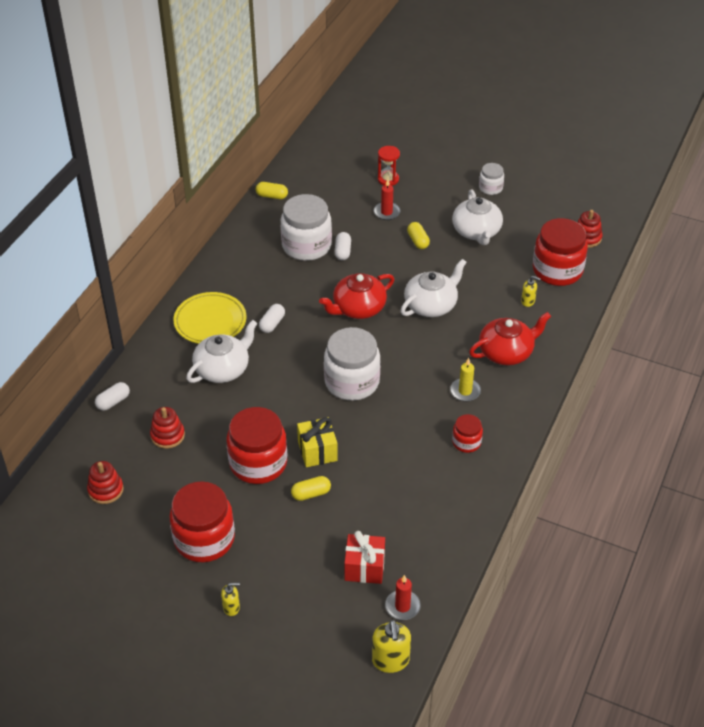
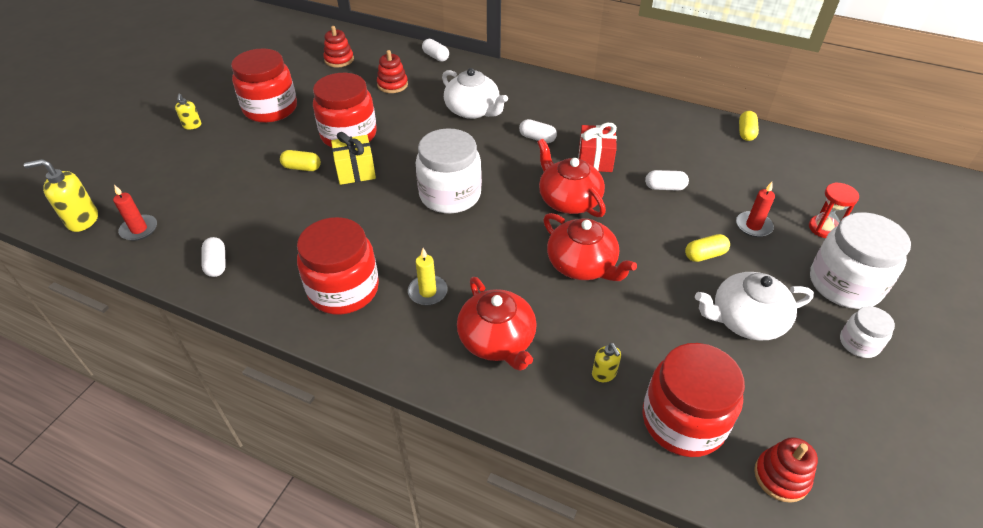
camera: 90 degrees right, 0 degrees up
(210, 321) = (538, 100): yellow plate -> none
(306, 246) = (667, 159): white jar -> white jar (844, 284)
(311, 494) = (302, 168): yellow capsule -> yellow capsule turned 60 degrees counterclockwise
(364, 567) = (198, 203): red gift -> red gift (595, 160)
(431, 305) = (582, 265): white teapot -> red teapot
(444, 533) = (216, 264): none -> white capsule
(466, 442) = (343, 289): red jar -> red jar, size x1.97
(528, 301) = (604, 374): yellow soap dispenser -> yellow soap dispenser turned 45 degrees counterclockwise

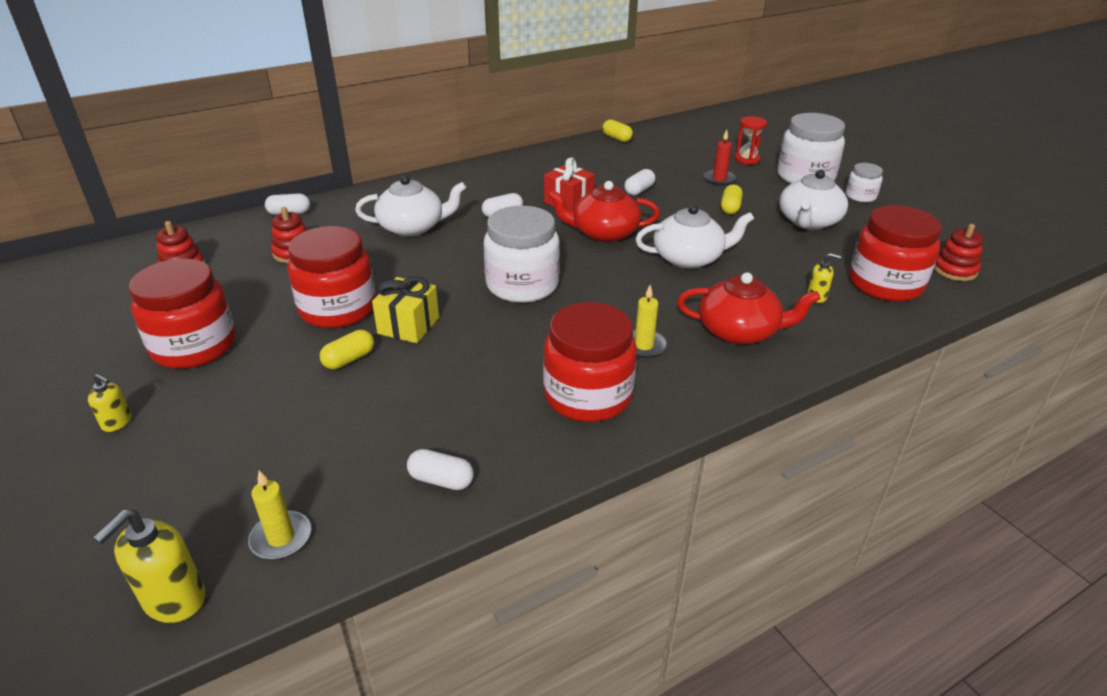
camera: 55 degrees left, 10 degrees down
(139, 229) = (281, 538): red candle -> yellow candle
(582, 265) = (689, 258): red teapot -> white teapot

